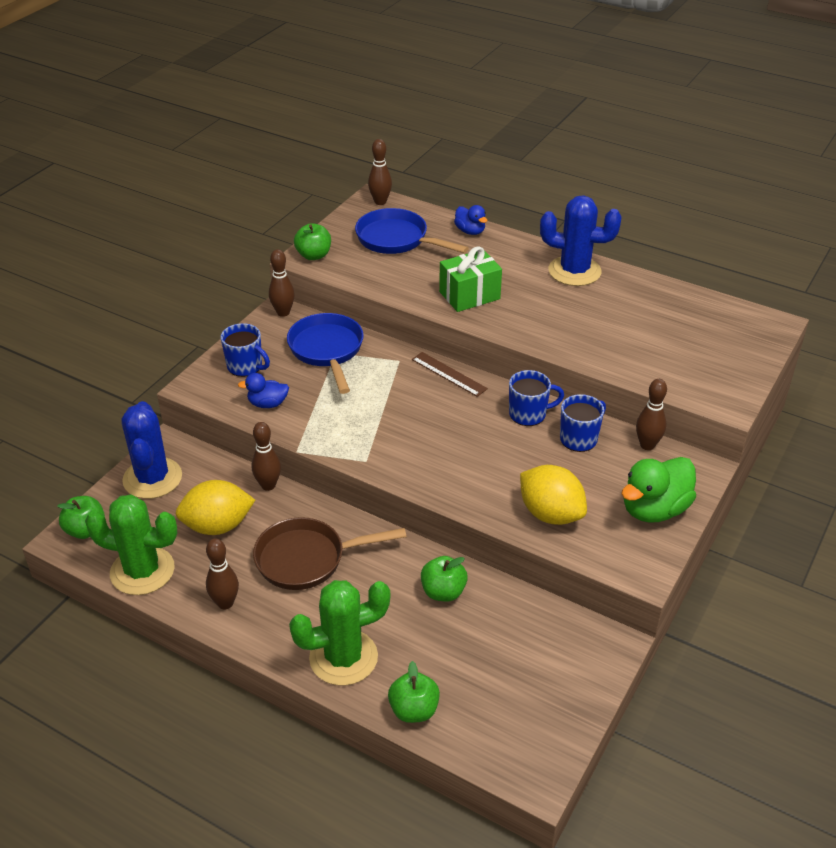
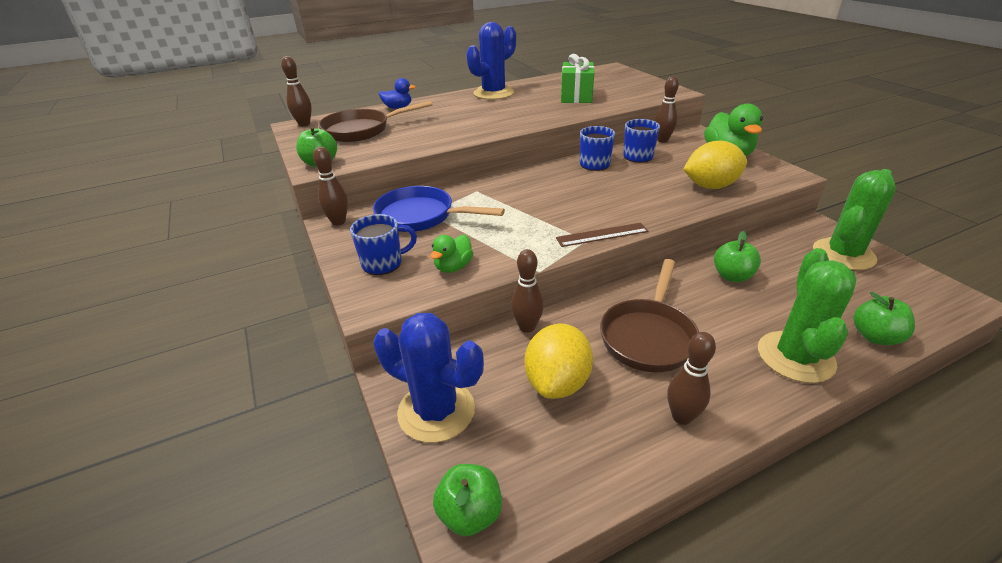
camera: 55 degrees left, 5 degrees down
(142, 571) = (587, 476): green cactus -> green cactus (843, 254)
(267, 404) = (453, 267): blue duck -> green duck
(396, 240) = (361, 130): blue pan -> brown pan
(449, 374) = (517, 177): brown ruler -> brown ruler (602, 235)
(469, 295) = (470, 125): green gift -> green gift (576, 96)

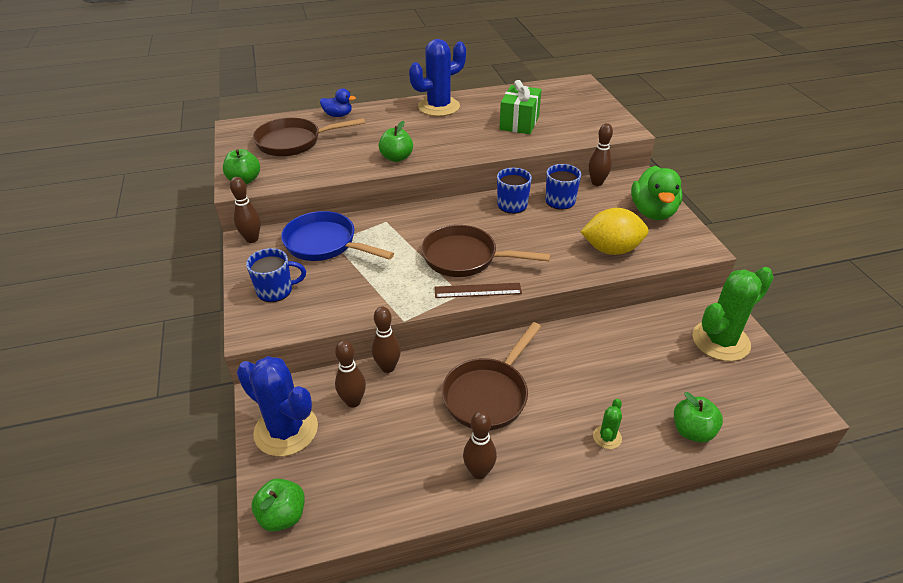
camera: 10 degrees right, 5 degrees up
(304, 124) = (245, 126): brown bowling pin -> brown bowling pin (353, 401)
(453, 267) = (333, 304): green duck -> none
(557, 382) = (391, 423): yellow lemon -> none
(573, 210) = (465, 258): none -> brown pan
(732, 276) = (597, 347): green apple -> green apple (396, 158)
(795, 357) = (607, 437): green cactus -> green cactus, size x0.44

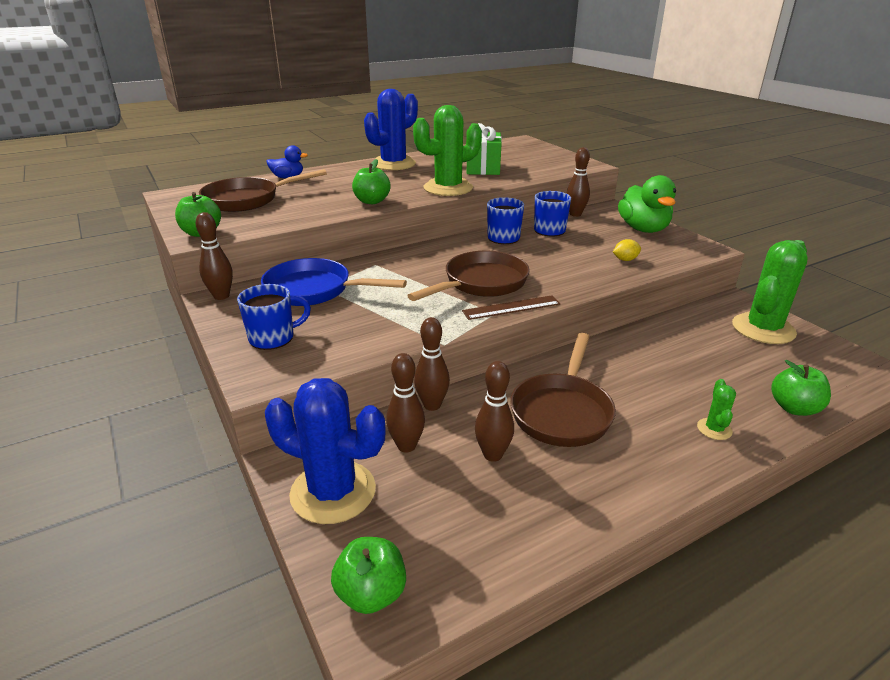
camera: 15 degrees left, 10 degrees down
(465, 258) = (481, 283): brown pan -> brown pan turned 135 degrees clockwise
(472, 148) = (448, 188): none -> green cactus
(479, 472) = (597, 490): brown bowling pin -> brown bowling pin (492, 455)
(611, 249) = (625, 260): yellow lemon -> yellow lemon, size x0.44

